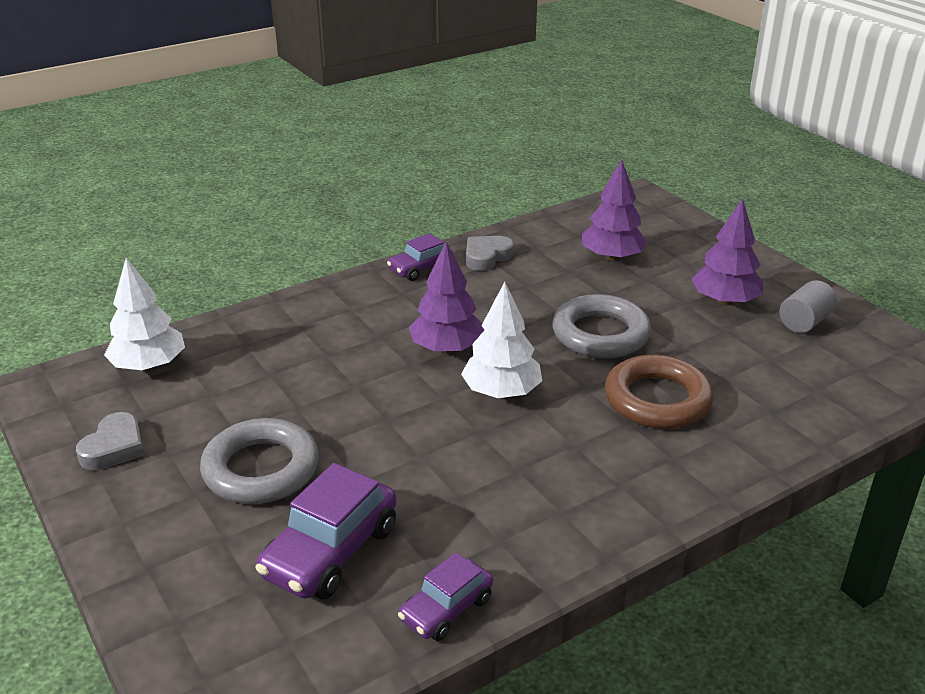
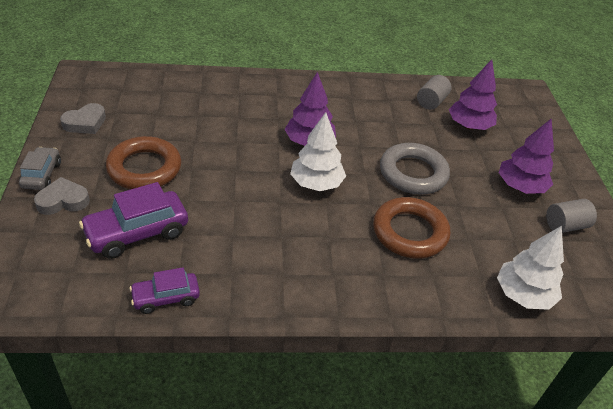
camera: 25 degrees right, 10 degrees up
(116, 542) = (42, 175): none -> grey car
(149, 366) = (141, 84): white tree -> white tree (523, 295)
(261, 469) = (144, 168): grey ring -> brown ring
(420, 268) = (339, 86): purple car -> none
(486, 257) = (387, 94): grey heart -> grey heart (63, 201)
(546, 246) = (431, 102): none -> grey cylinder

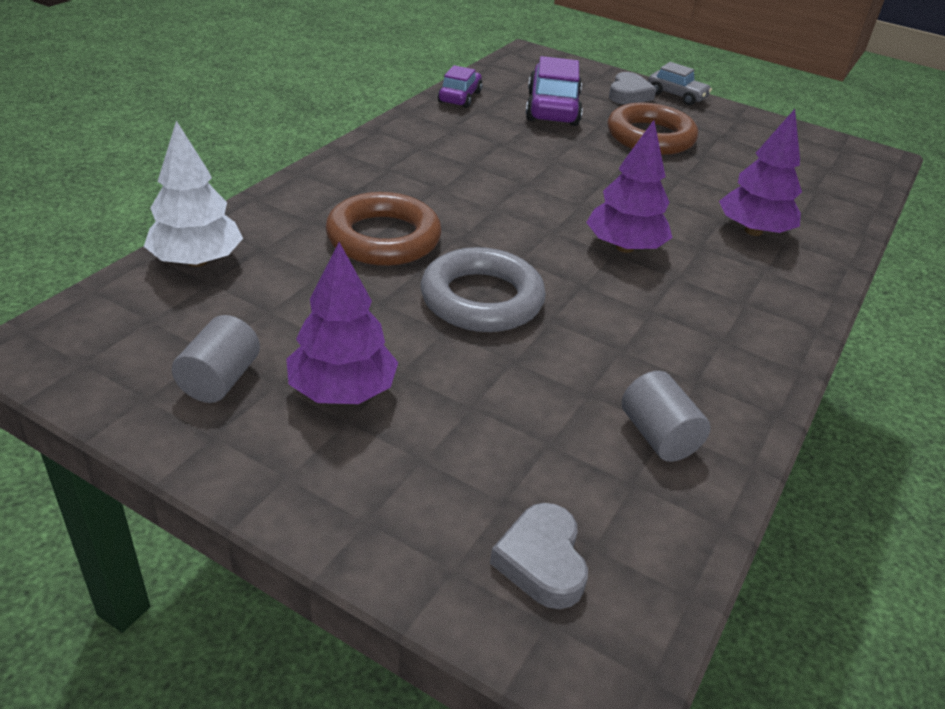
camera: 125 degrees right, 5 degrees down
(85, 123) = (759, 132): grey heart -> grey heart (542, 561)
(316, 183) = (534, 217): white tree -> none
(469, 126) = (546, 440): purple tree -> purple tree (753, 231)

